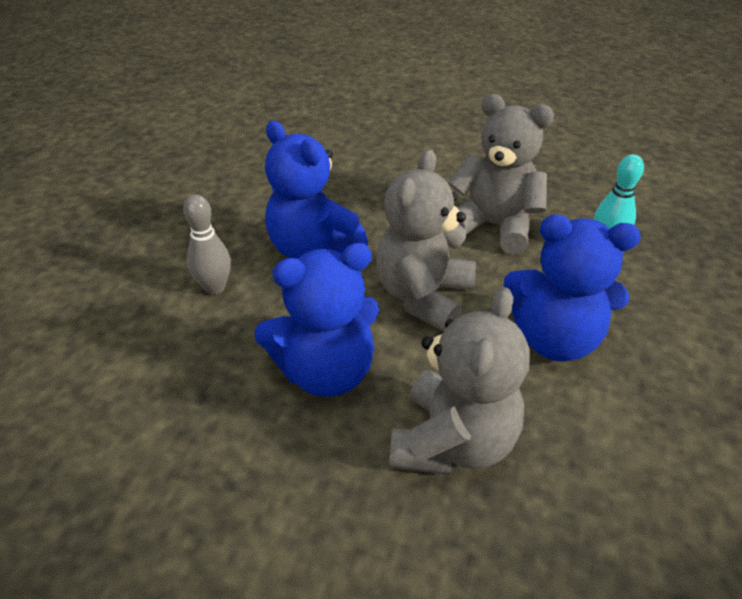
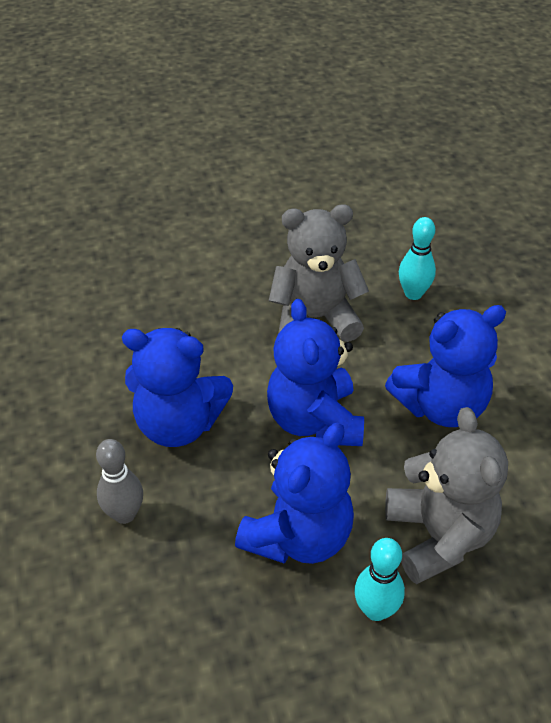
camera: 35 degrees left, 5 degrees up
(335, 468) = (376, 610): none -> turquoise bowling pin
(423, 296) = (314, 421): grey teddy bear -> blue teddy bear

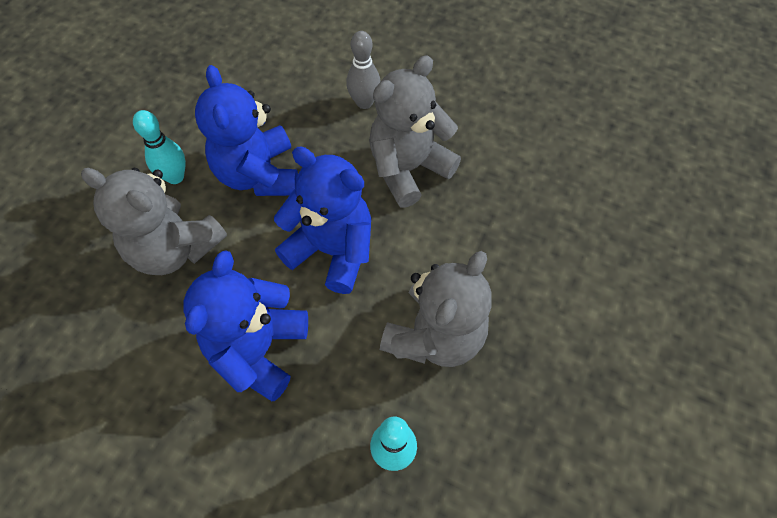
camera: 130 degrees right, 15 degrees up
(179, 424) = (408, 169): blue teddy bear -> grey teddy bear

